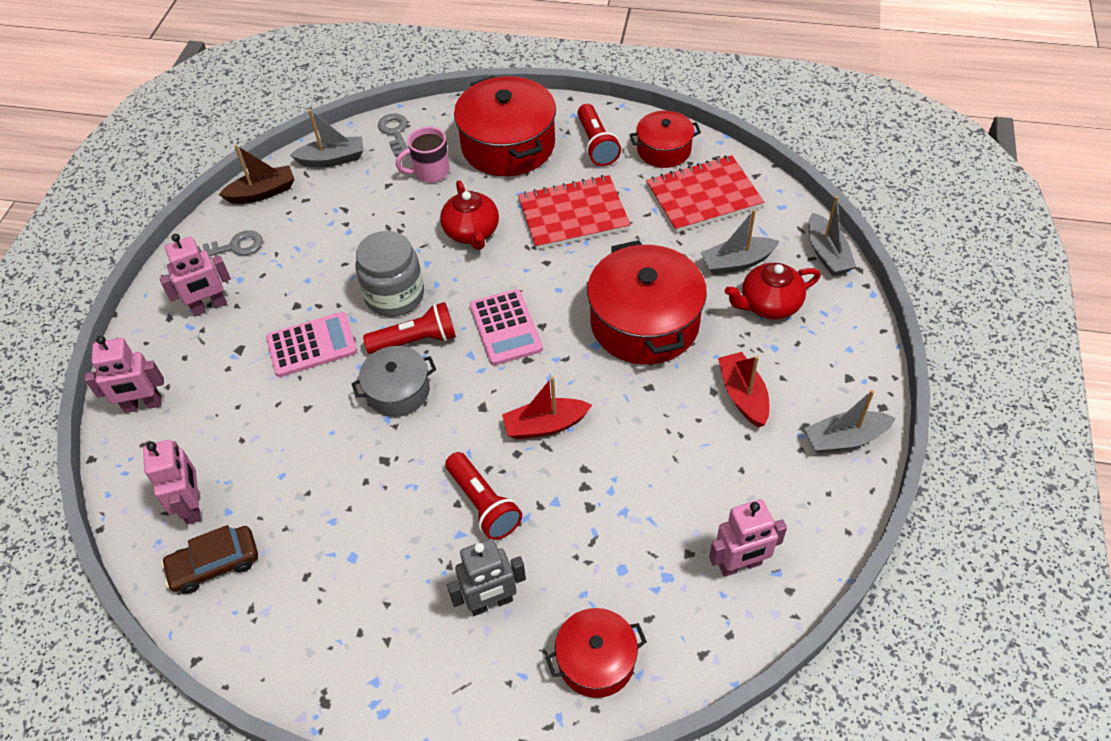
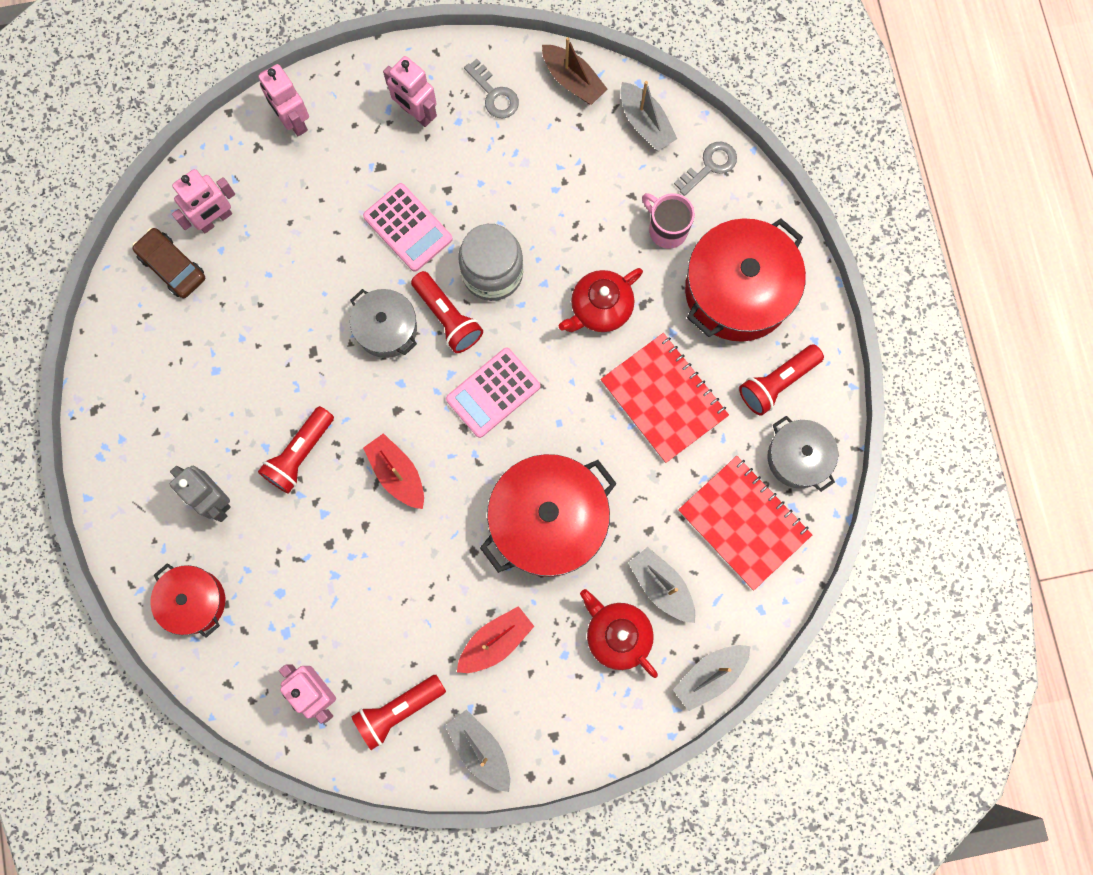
camera: 65 degrees right, 25 degrees up
(664, 150) = (798, 457): red pot -> grey pot
(784, 497) = (398, 710): none -> red flashlight

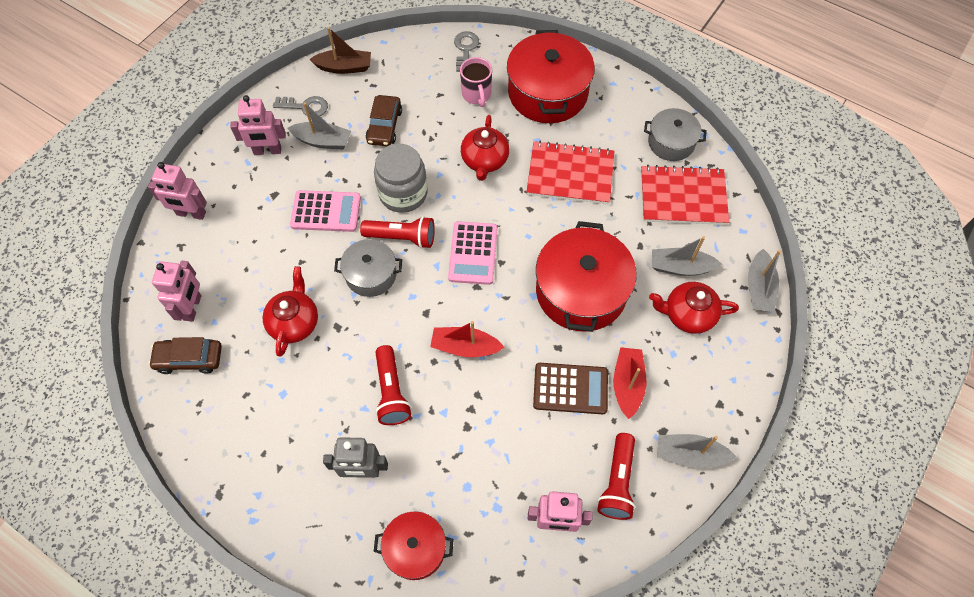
camera: 45 degrees left, 15 degrees down
(283, 313) = (294, 322): none -> red teapot
(445, 597) = (570, 389): none -> brown calculator
(545, 184) = (384, 126): none -> brown car
(645, 123) = (408, 56): grey boat -> grey boat (323, 141)
(666, 229) = (476, 95): pink mug -> pink mug turned 105 degrees counterclockwise
(777, 382) = (618, 117): red flashlight -> none

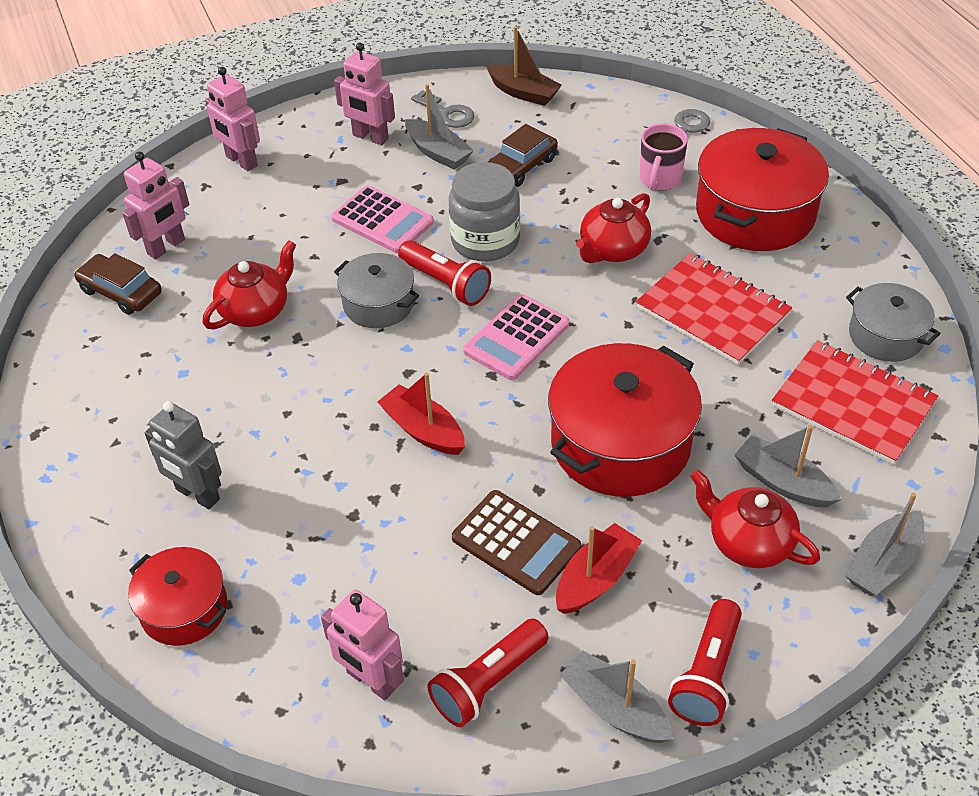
camera: 35 degrees right, 15 degrees down
(391, 392) = (299, 432): red flashlight -> red flashlight (707, 674)

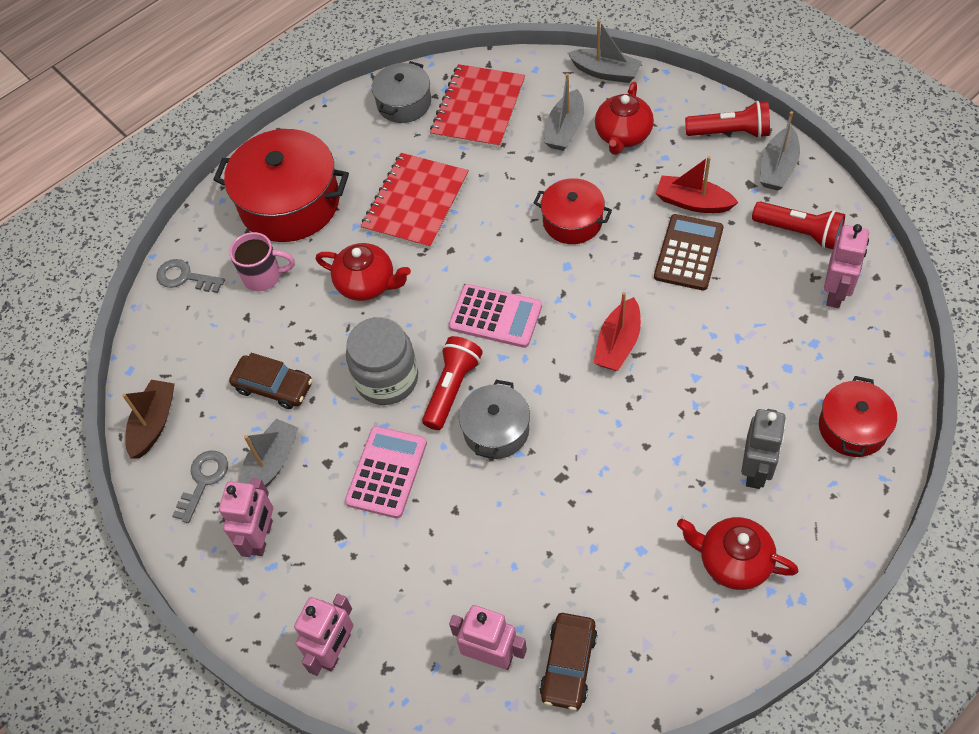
camera: 105 degrees left, 10 degrees up
(256, 310) = (543, 527): red teapot -> red teapot (733, 561)
(620, 443) = (572, 221): red pot -> red pot, size x0.57

